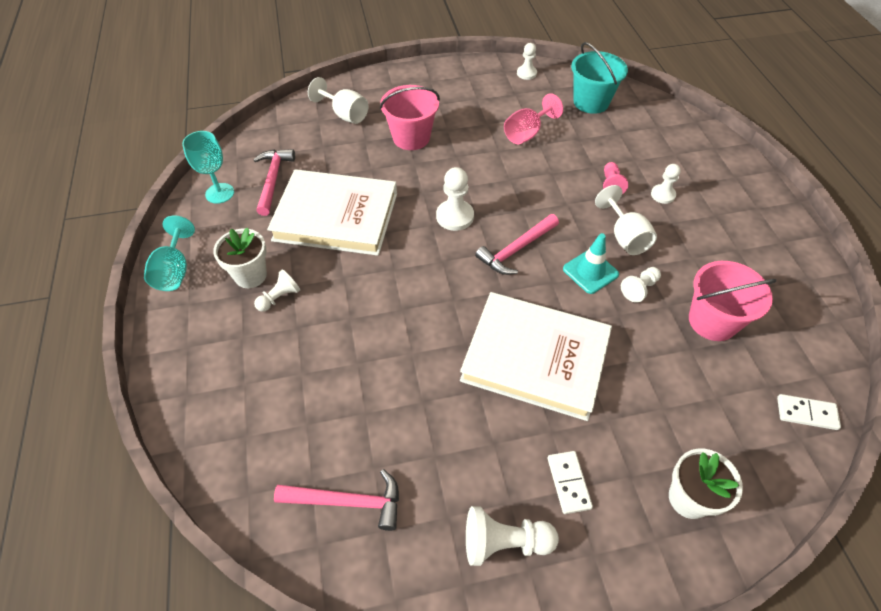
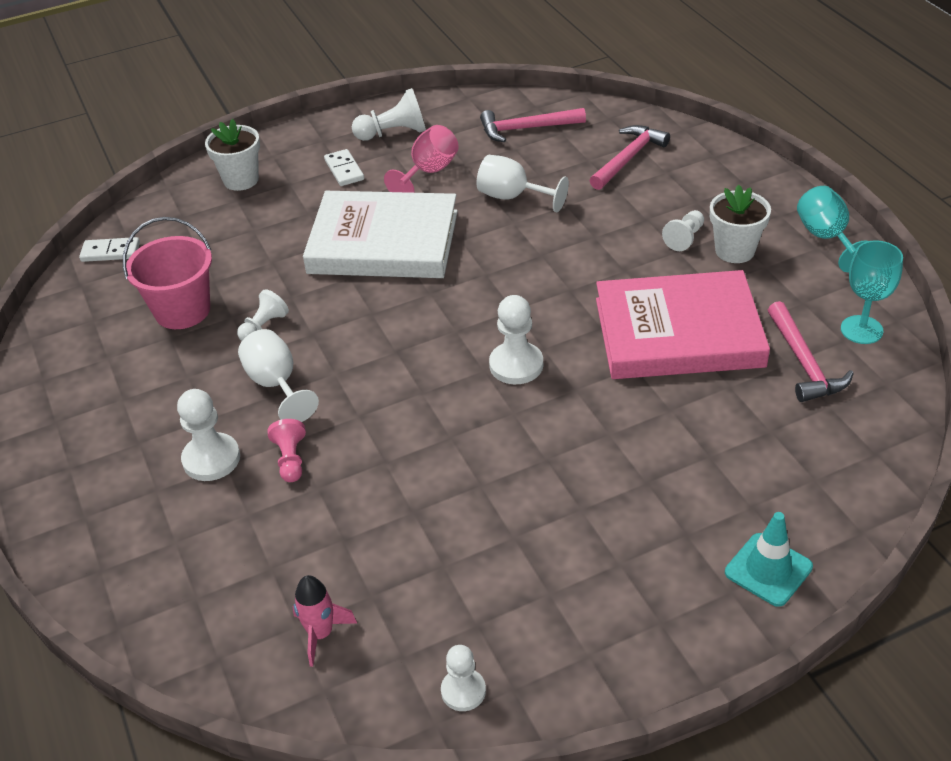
camera: 170 degrees right, 10 degrees down
(336, 217) = (678, 332): white book -> pink book
(345, 114) = (776, 500): white goblet -> white goblet (512, 197)
(411, 138) = (635, 478): pink bucket -> none
(516, 250) = (422, 340): pink hammer -> pink hammer (628, 158)
(527, 133) = (437, 529): pink goblet -> pink goblet (429, 172)
(590, 272) = (324, 333): turquoise traffic cone -> turquoise traffic cone (768, 570)
(591, 102) = (321, 634): turquoise bucket -> pink rocket
(663, 195) = (211, 459): white pawn -> white pawn, size x1.53

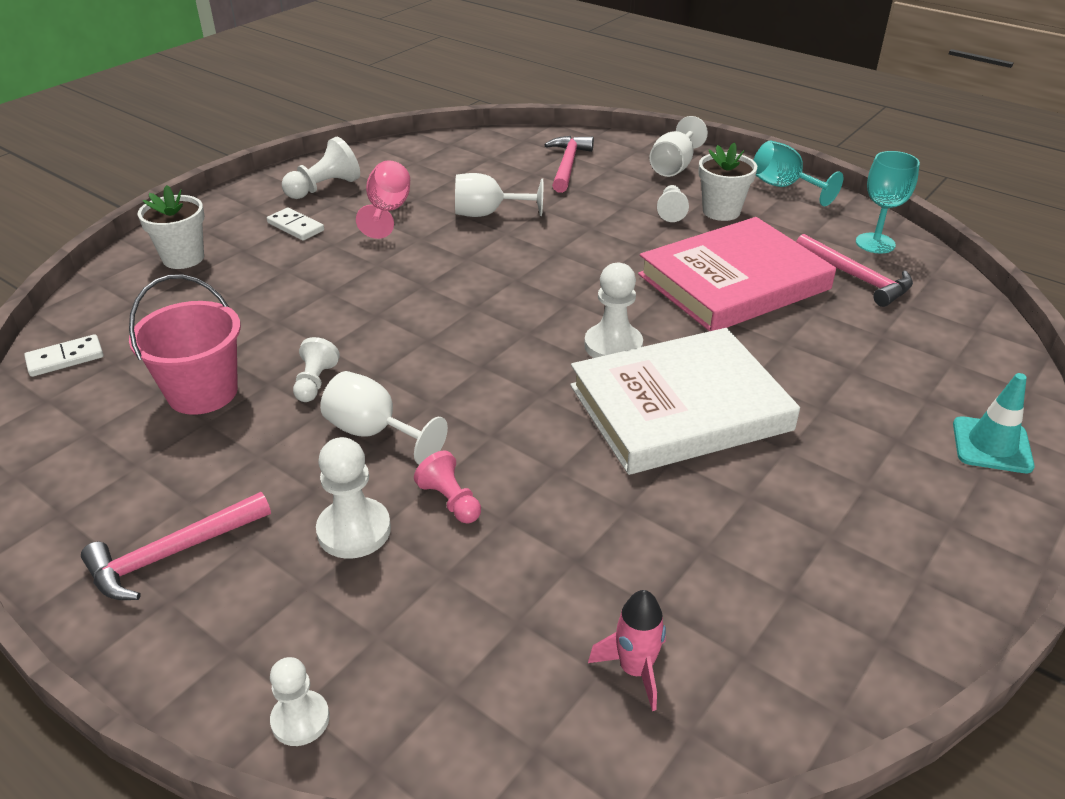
camera: 30 degrees left, 5 degrees down
(383, 242) = (388, 276): white book -> white book (679, 407)
(463, 691) = (836, 666): white pawn -> white pawn (300, 719)
(526, 129) = (454, 161): pink hammer -> pink hammer (172, 554)
(732, 185) = (674, 166): none -> white goblet

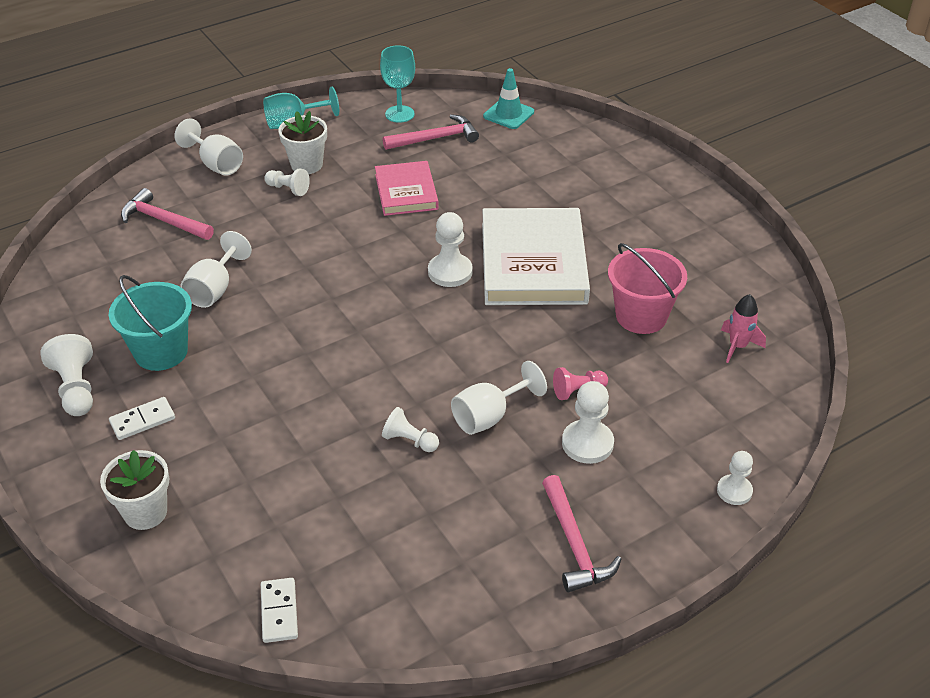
camera: 70 degrees left, 5 degrees up
(202, 392) = (386, 513): pink bucket -> pink bucket (641, 316)
(387, 211) = (161, 352): pink goblet -> turquoise bucket
(733, 282) = (406, 192): pink book -> pink book, size x0.58
(991, 445) = (623, 158): turquoise traffic cone -> turquoise traffic cone (508, 114)

